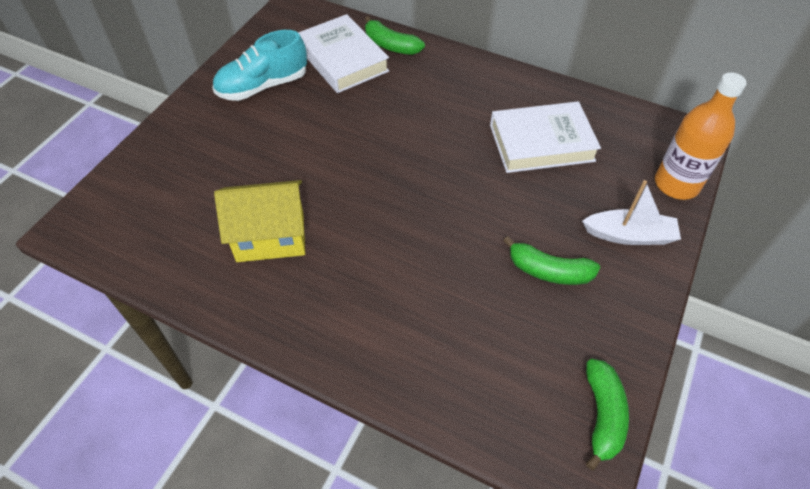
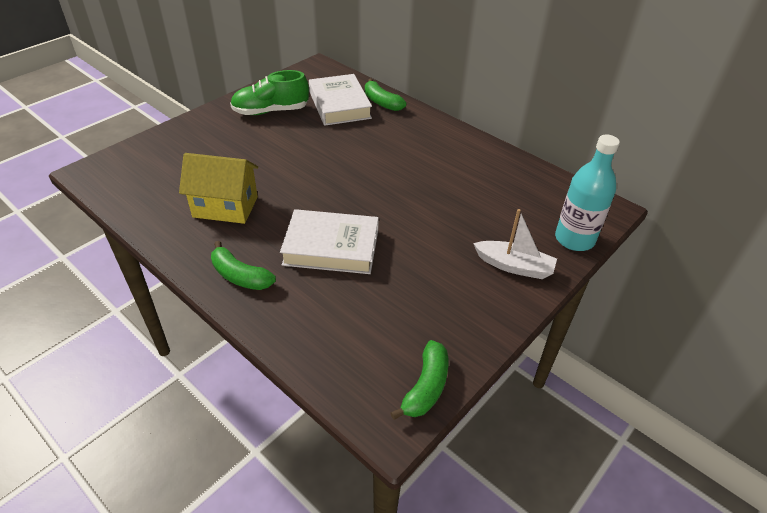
camera: 15 degrees right, 10 degrees down
(263, 86) = (271, 111): turquoise shoe -> green shoe
(541, 143) = (471, 188): white book -> white book (331, 247)
(548, 271) = (432, 276): green banana -> green banana (240, 276)
(676, 184) = (574, 239): orange bottle -> turquoise bottle

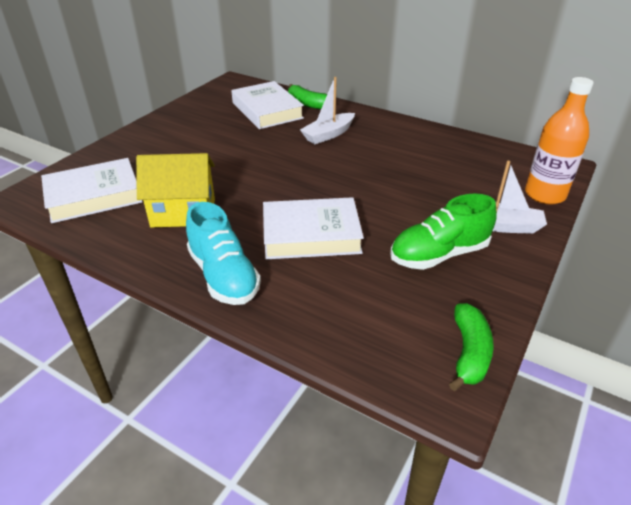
camera: 10 degrees left, 5 degrees down
(153, 178) = (94, 196): none -> white book
(240, 276) = (223, 276): green banana -> turquoise shoe
(271, 111) = (199, 123): green shoe -> green shoe (439, 254)
(388, 140) = (328, 134): none -> white boat
(574, 239) = (545, 194): turquoise bottle -> orange bottle

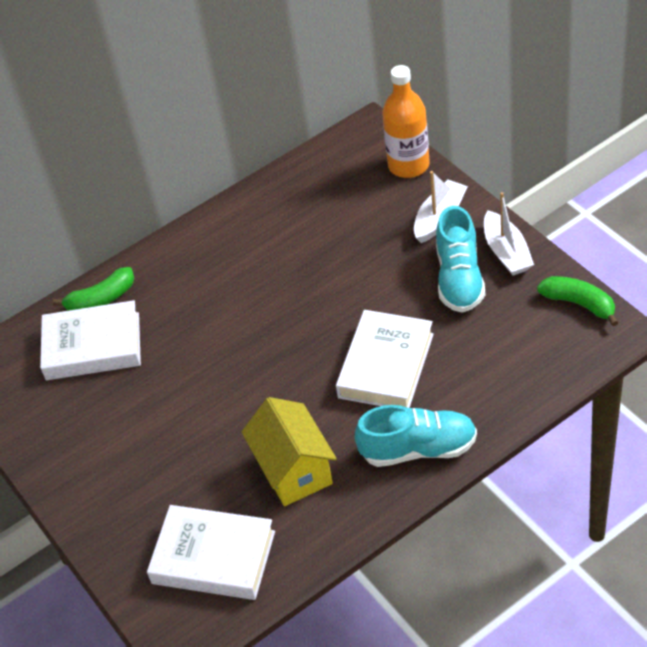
camera: 60 degrees left, 10 degrees up
(94, 196) = (213, 557): white book -> white book turned 75 degrees counterclockwise
(183, 213) = (294, 470): yellow house -> yellow house turned 45 degrees counterclockwise
(328, 134) = (195, 299): white boat -> white boat (506, 252)
(439, 254) = (459, 278): green shoe -> turquoise shoe

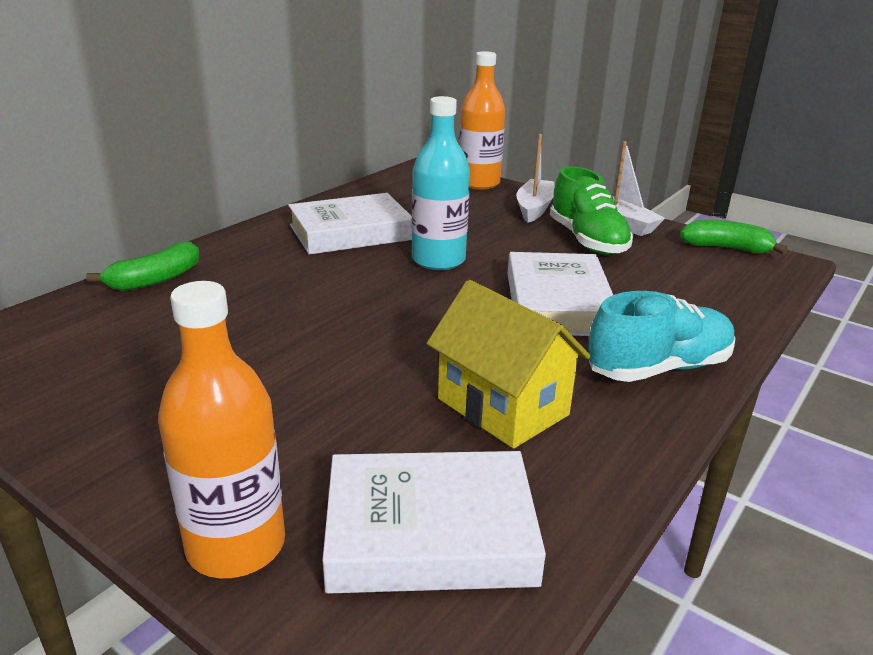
camera: 25 degrees left, 20 degrees down
(93, 346) = (149, 317): white book -> white book (350, 232)
(116, 547) = (236, 545): none -> orange bottle
(318, 296) = (438, 260): none -> turquoise bottle
(459, 278) = (587, 240): turquoise shoe -> green shoe

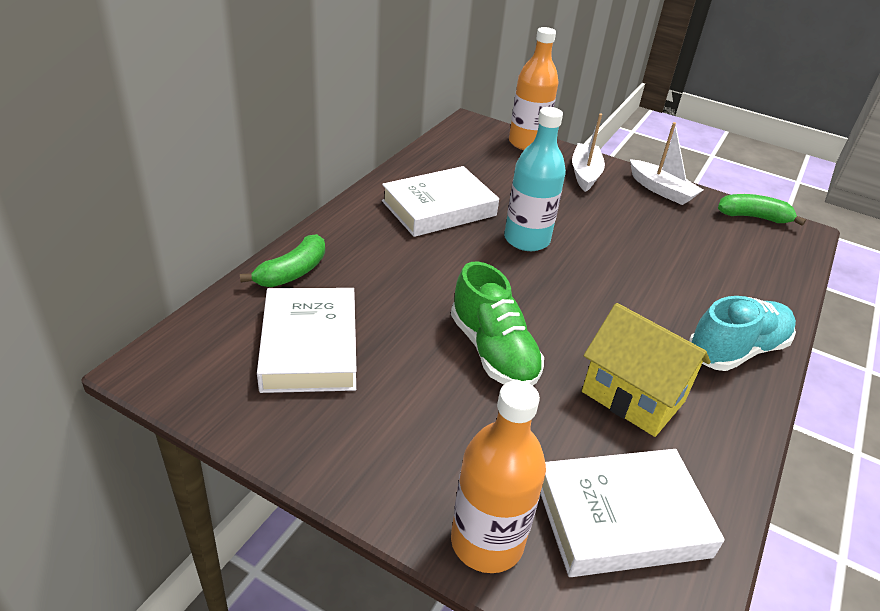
camera: 10 degrees left, 10 degrees up
(557, 303) = (639, 285): white book -> white book (310, 346)
(587, 240) = (641, 212): green shoe -> green shoe (493, 351)

